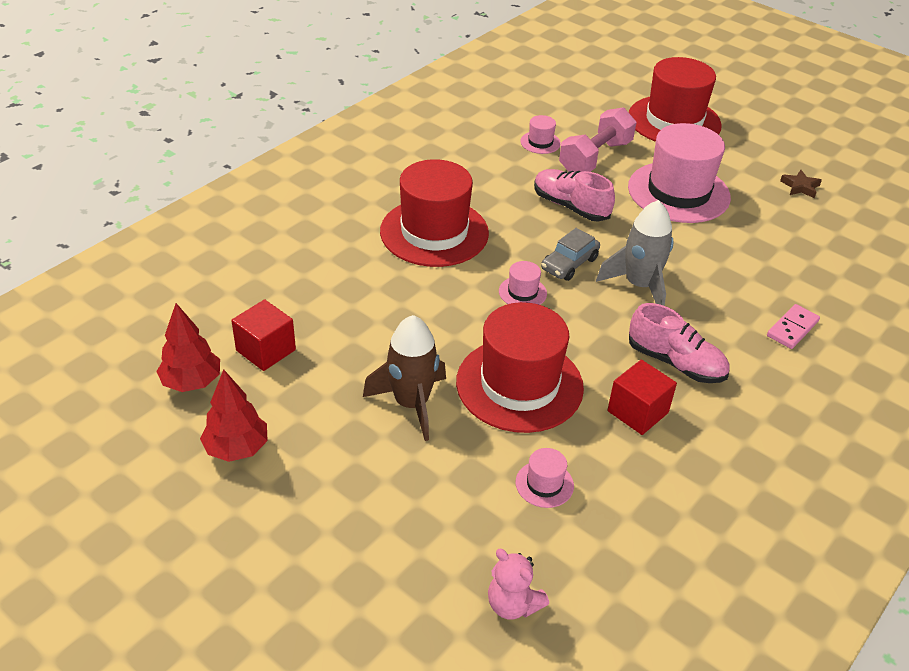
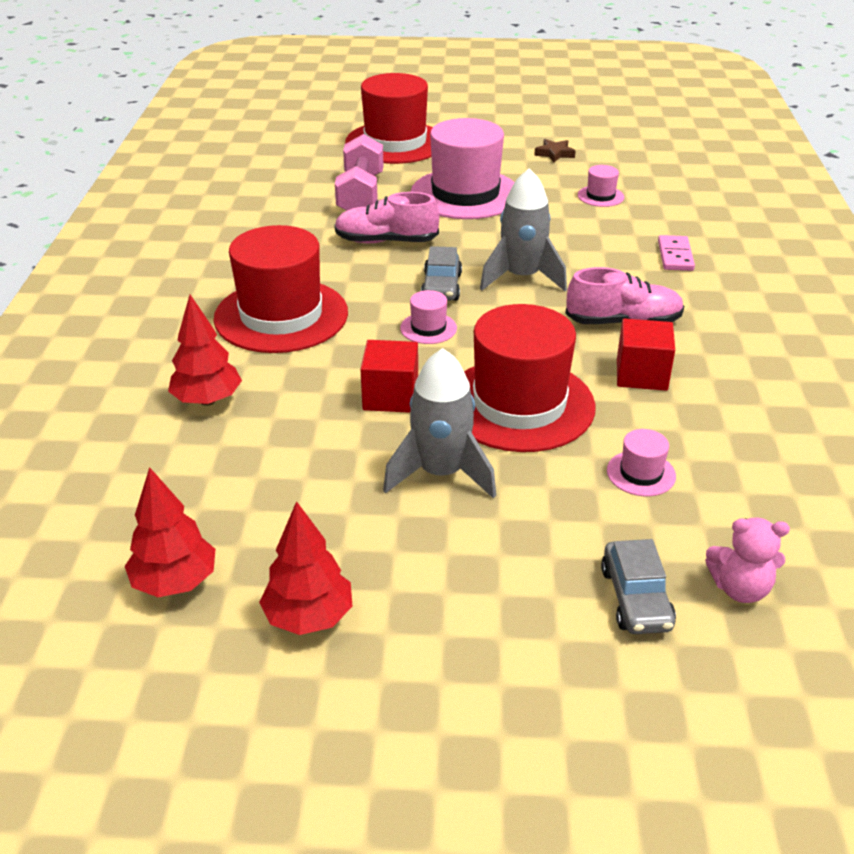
camera: 35 degrees left, 5 degrees down
(266, 350) = (227, 505): red cube -> red cube (390, 396)
(326, 272) = (207, 400): none -> red tree
(411, 404) = (441, 473): brown rocket -> grey rocket
(436, 564) = (635, 598): none -> grey car
(540, 142) = (295, 201): pink hat -> pink hat (600, 196)

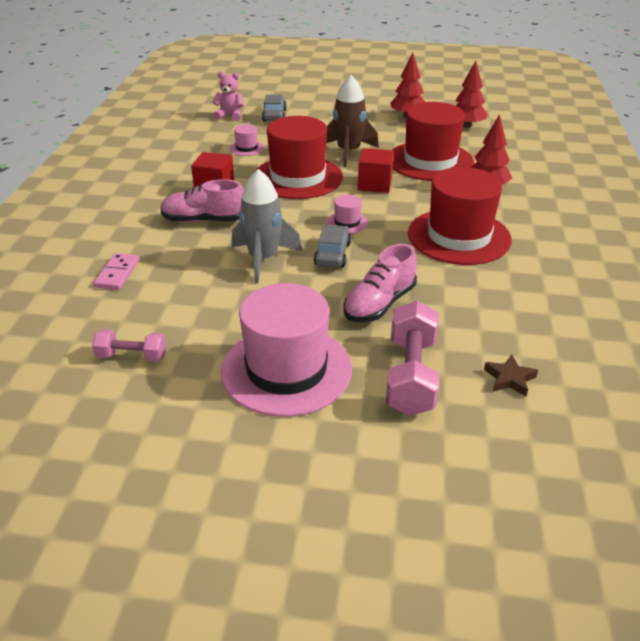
camera: 175 degrees left, 0 degrees up
(386, 241) = (379, 304): pink shoe -> pink shoe turned 120 degrees clockwise
(395, 143) = (368, 498): red hat -> red hat (430, 161)
(441, 473) = (348, 152): grey rocket -> brown rocket
(554, 154) = (138, 450): brown star -> brown star (509, 379)
(600, 196) = (132, 356): pink hat -> pink dumbbell

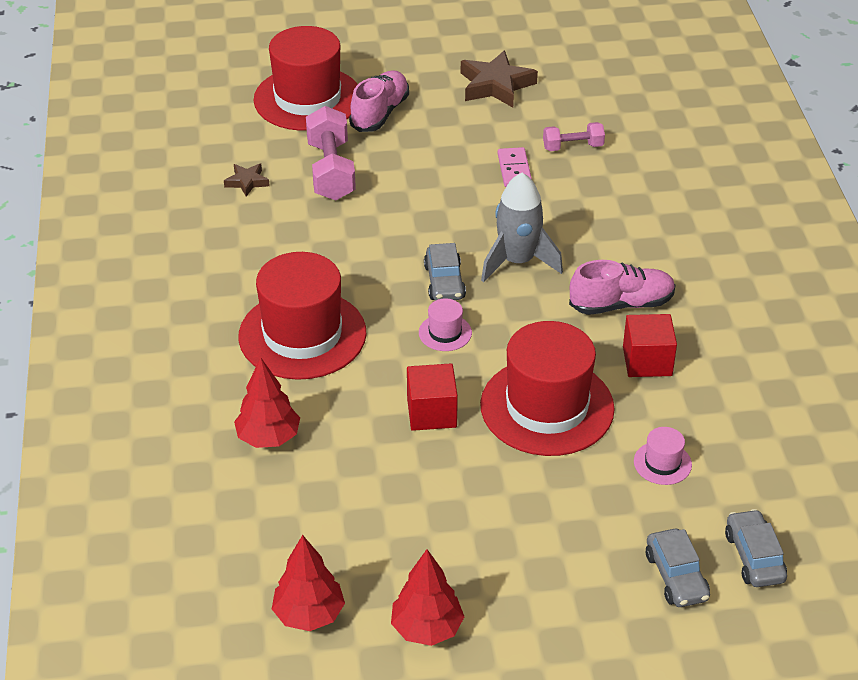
camera: 165 degrees right, 5 degrees up
(117, 274) = (657, 218): pink domino -> pink domino (514, 169)
(156, 466) = (496, 85): none -> brown star
(230, 116) = (754, 557): pink teddy bear -> grey car
(286, 369) = (437, 158): pink hat -> none
(348, 152) = (496, 485): brown rocket -> none
(379, 304) = (375, 231): pink shoe -> pink shoe (380, 113)
(430, 161) = (360, 486): red hat -> red hat (307, 99)

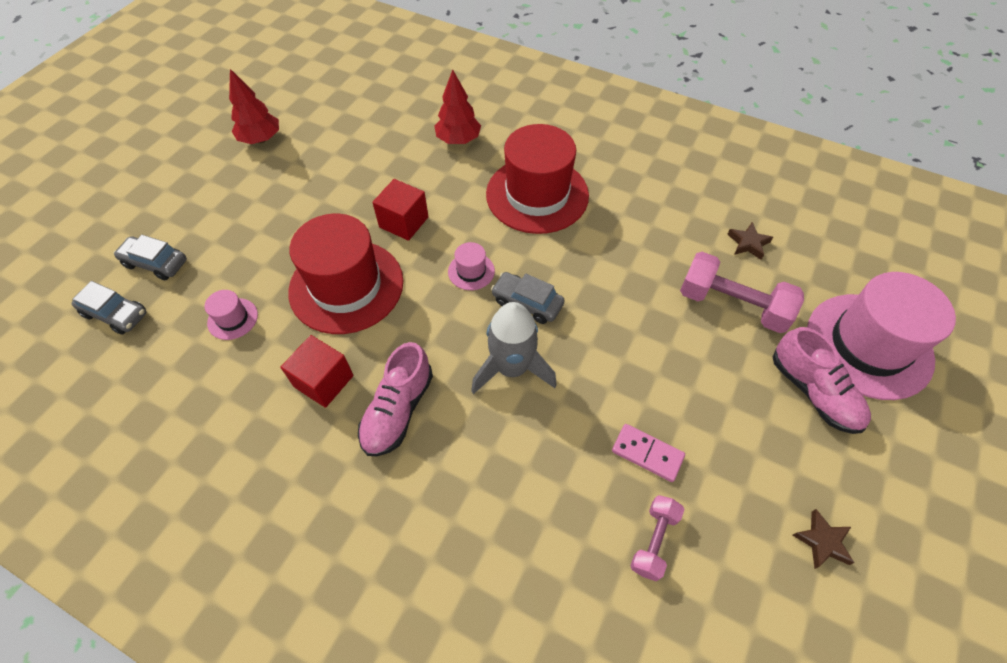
camera: 125 degrees right, 15 degrees up
(307, 99) = (868, 345): red hat -> pink hat
(309, 615) = (321, 103): red tree -> none
(496, 85) = (822, 541): brown star -> brown star, size x0.53

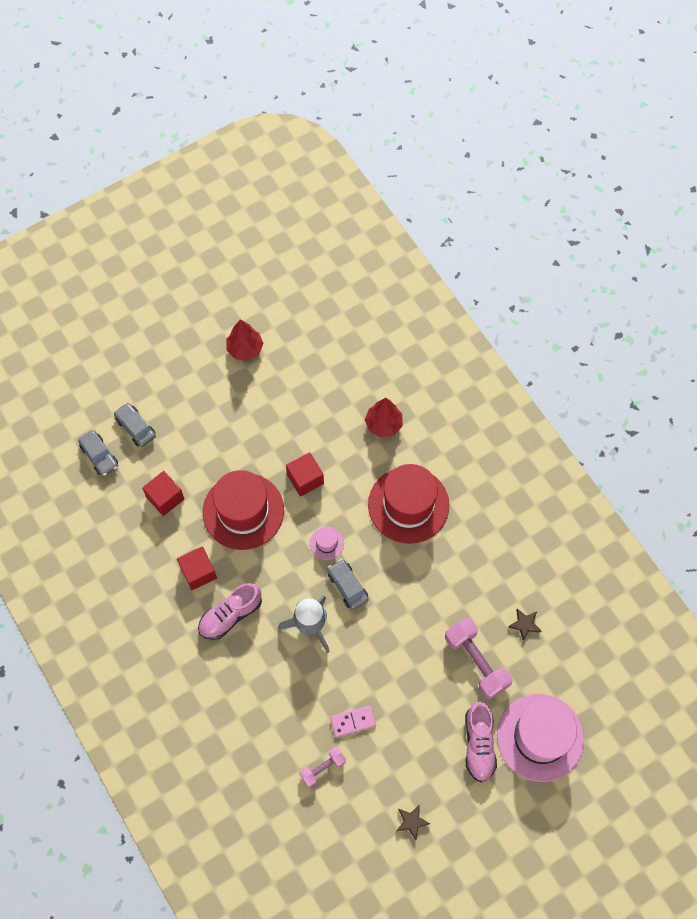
camera: 30 degrees right, 10 degrees up
(232, 319) = (165, 498): pink hat -> red cube
(647, 454) = (353, 722): pink domino -> pink domino turned 75 degrees counterclockwise

